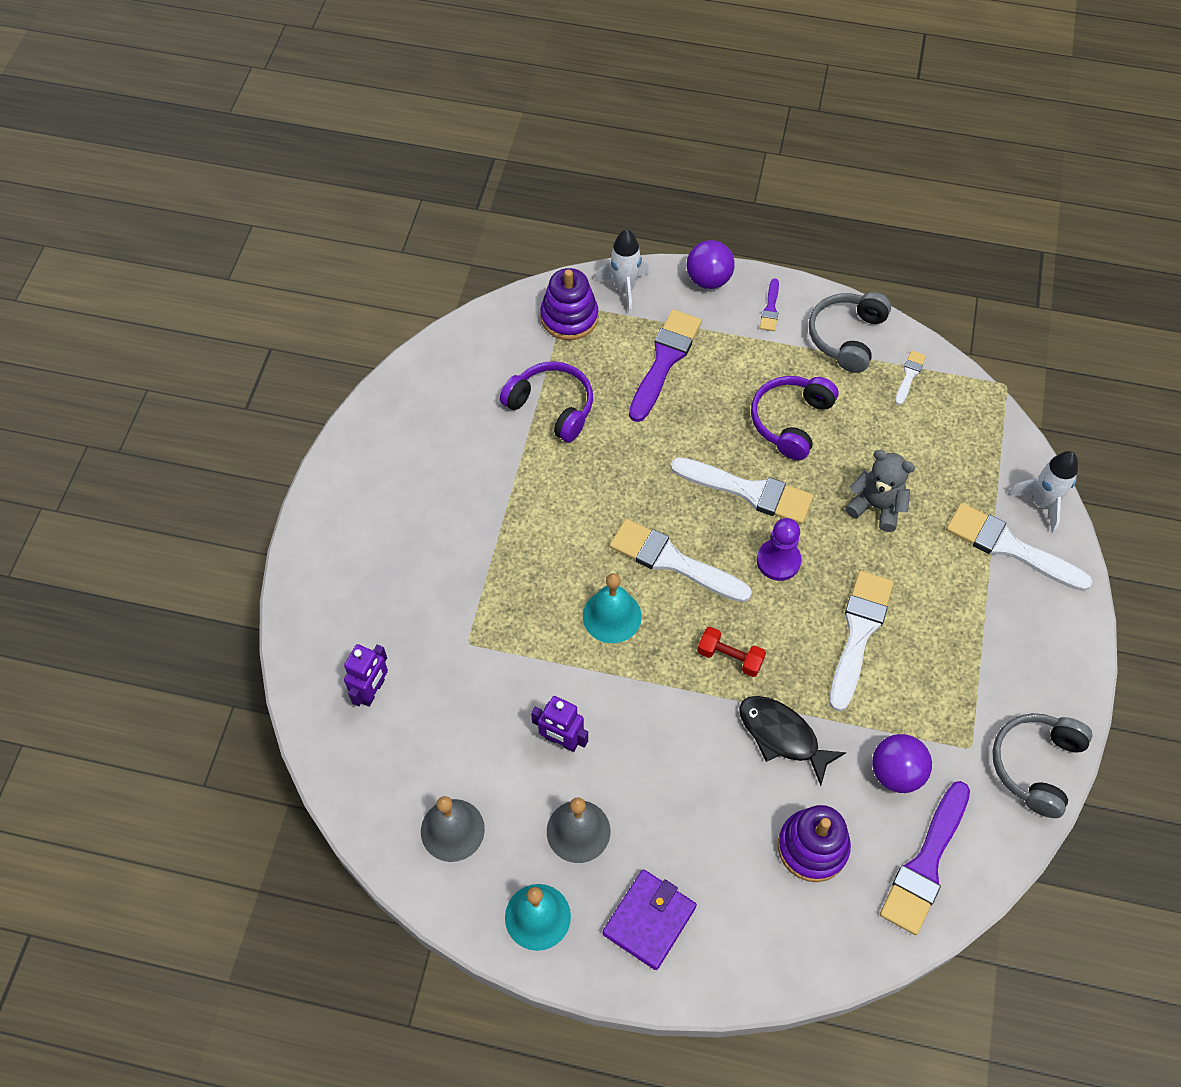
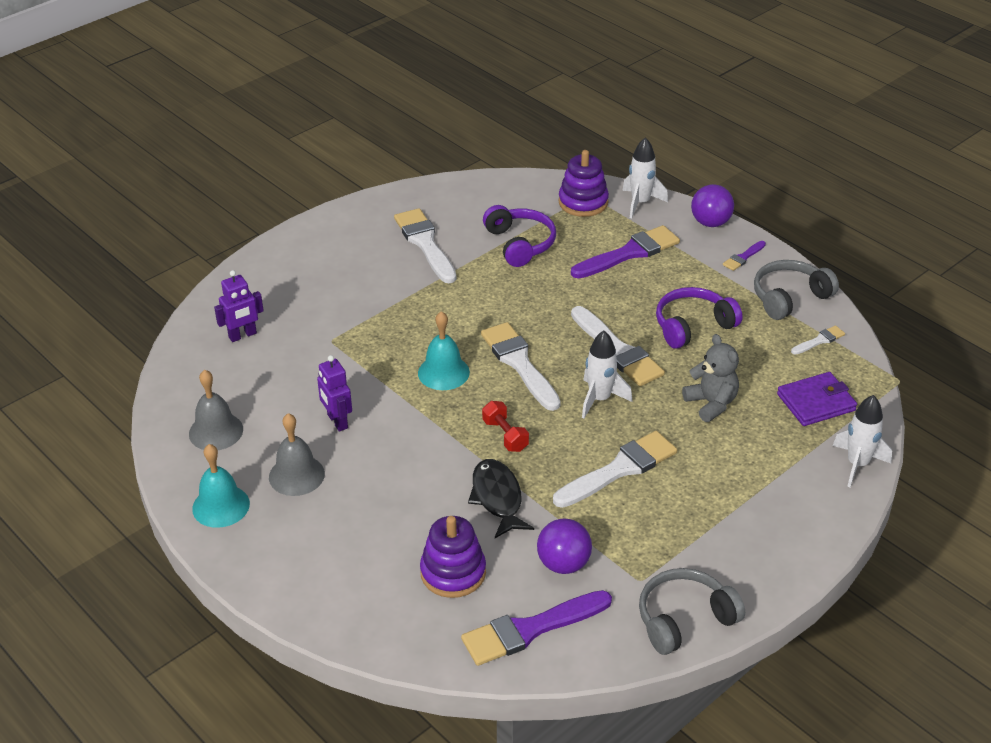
camera: 35 degrees right, 20 degrees down
(649, 920) = (292, 549): purple wallet -> purple wallet (816, 402)
(778, 561) = (599, 399): purple pawn -> white rocket
(1009, 547) = (800, 478): white brush -> white brush (425, 243)

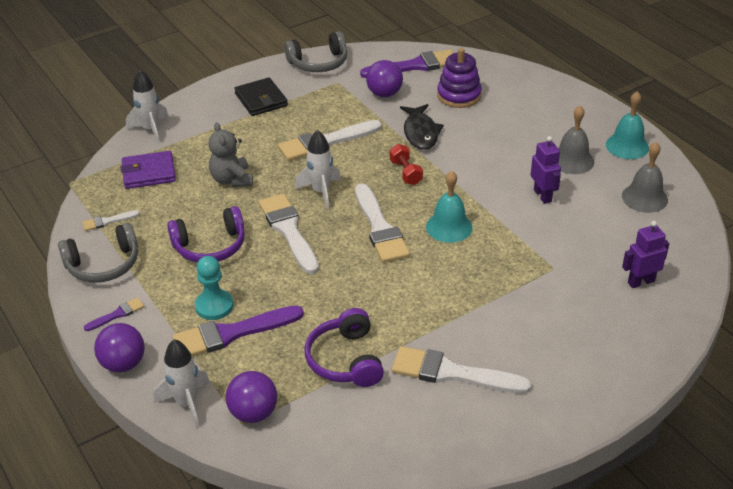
camera: 170 degrees left, 0 degrees up
(425, 243) = (452, 373): white brush -> white brush turned 120 degrees clockwise
(583, 202) = (253, 413): purple stacking toy -> purple ball
(657, 273) = (214, 306): none -> turquoise pawn
(738, 532) = (261, 100): none -> black wallet

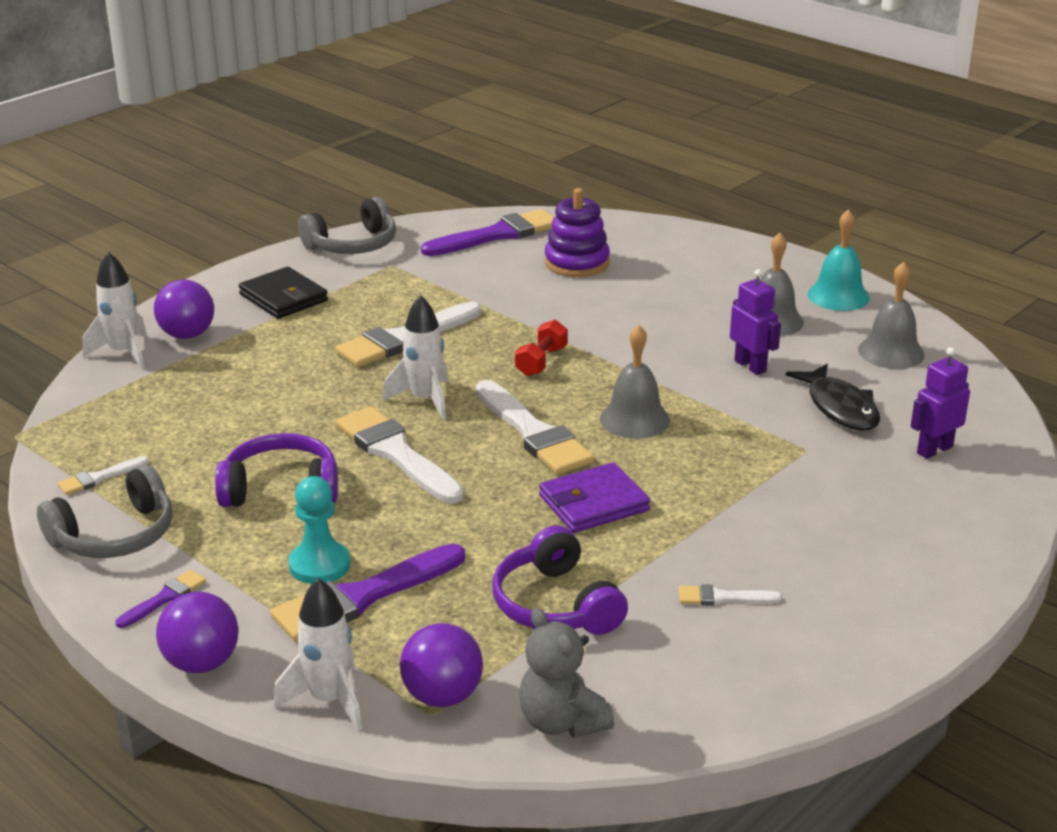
camera: 15 degrees left, 10 degrees down
(149, 173) = (142, 407): purple wallet -> purple wallet (593, 503)
(210, 246) = (281, 489): purple headphones -> purple headphones turned 150 degrees counterclockwise
(232, 180) = (280, 401): grey teddy bear -> grey teddy bear (561, 722)
(384, 94) = (467, 272): purple ball -> purple ball (187, 335)
(406, 172) = (541, 361): red dumbbell -> red dumbbell turned 60 degrees clockwise
(420, 133) = (541, 312): black fish -> black fish (839, 407)
(449, 227) = (634, 419): turquoise bell -> grey bell
(452, 373) = (722, 598): white brush -> white brush, size x0.48

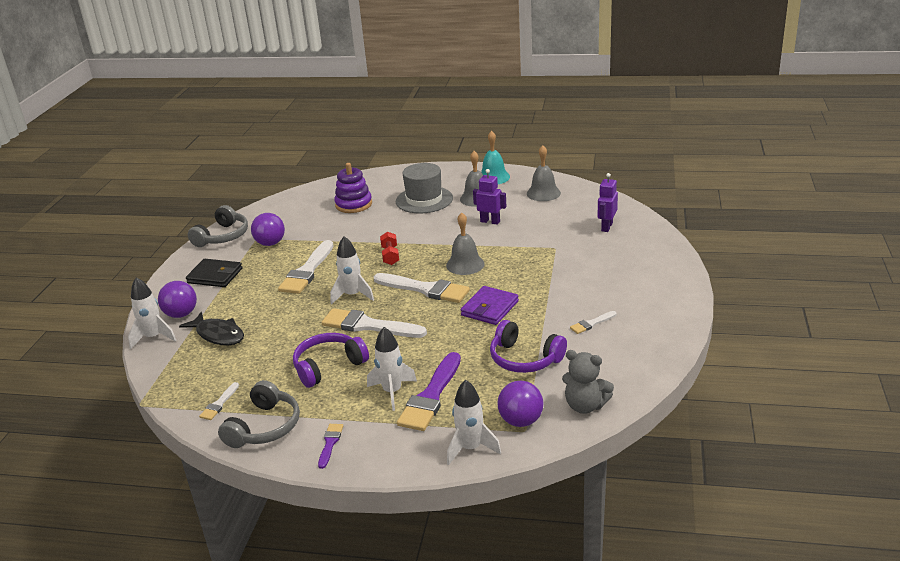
camera: 30 degrees left, 0 degrees up
(201, 663) = (387, 463): purple ball -> purple ball (270, 243)
(319, 565) = (392, 392): turquoise pawn -> white rocket
(497, 235) = (296, 205): purple brush -> none
(687, 293) = (424, 200): none -> grey hat
(839, 407) = (549, 224): black fish -> black fish (218, 335)

